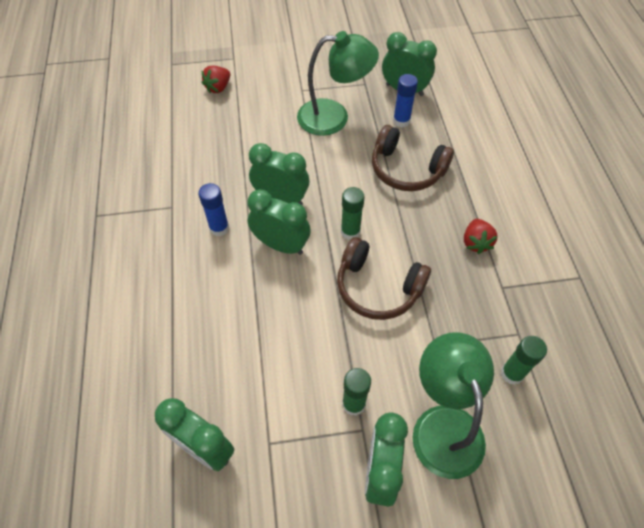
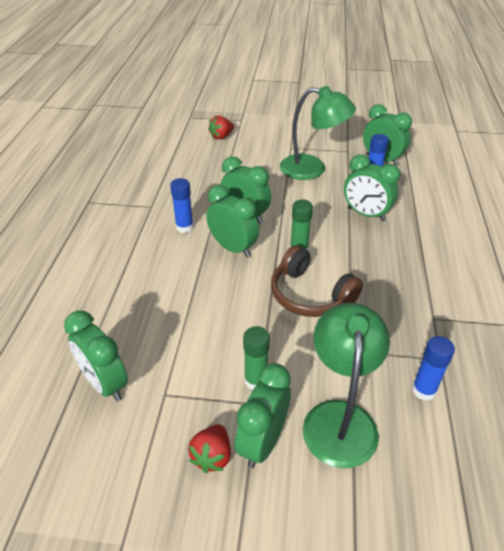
camera: 15 degrees right, 15 degrees down
(406, 169) = (366, 214): brown headphones -> green clock
(476, 243) = (416, 278): red strawberry -> red strawberry (212, 456)
(512, 373) = (423, 390): green glue stick -> blue glue stick

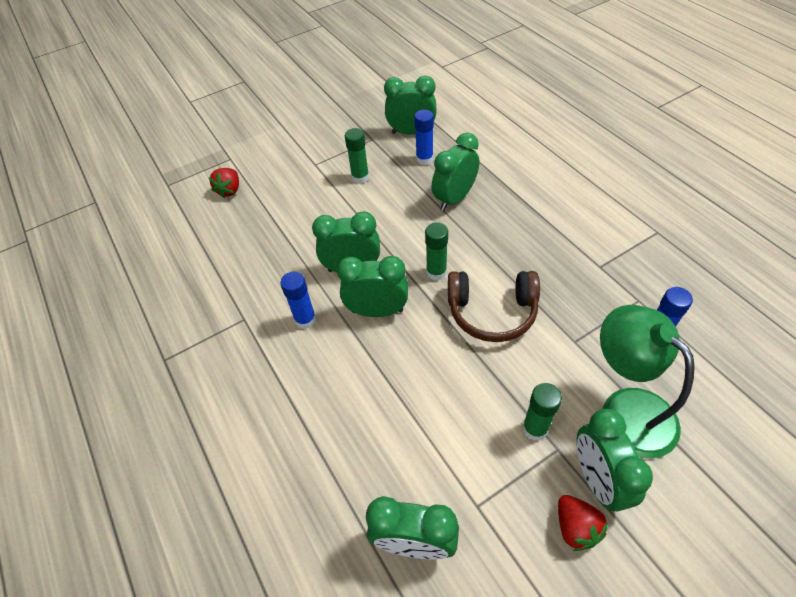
camera: 35 degrees left, 10 degrees up
(312, 169) = (360, 177): green lamp -> green glue stick
(366, 214) = (454, 198): green clock -> green clock turned 135 degrees clockwise

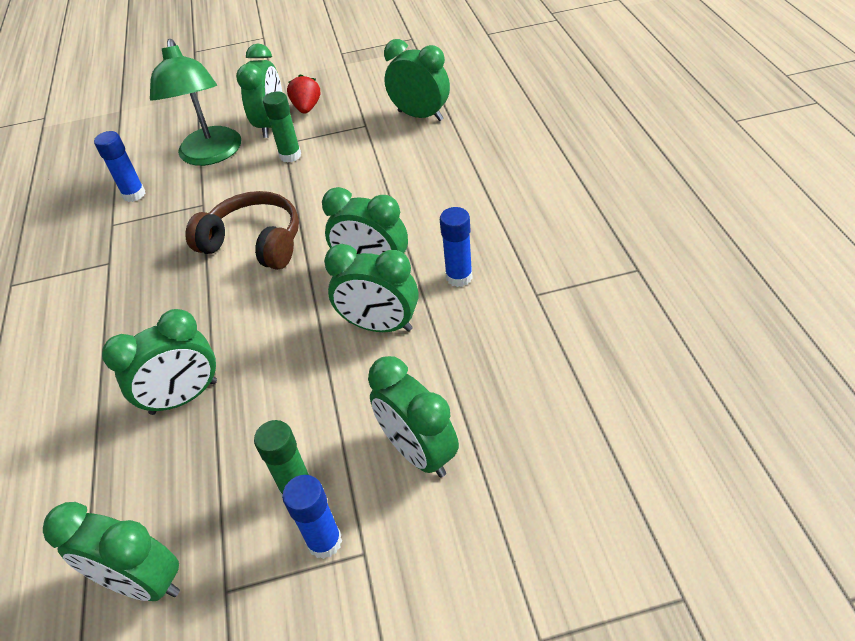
camera: 160 degrees left, 5 degrees down
(229, 190) = (544, 535): red strawberry -> none
(301, 207) = (418, 452): none -> green clock
(424, 159) = (169, 496): blue glue stick -> blue glue stick (324, 542)
(436, 272) = (281, 296): green glue stick -> none

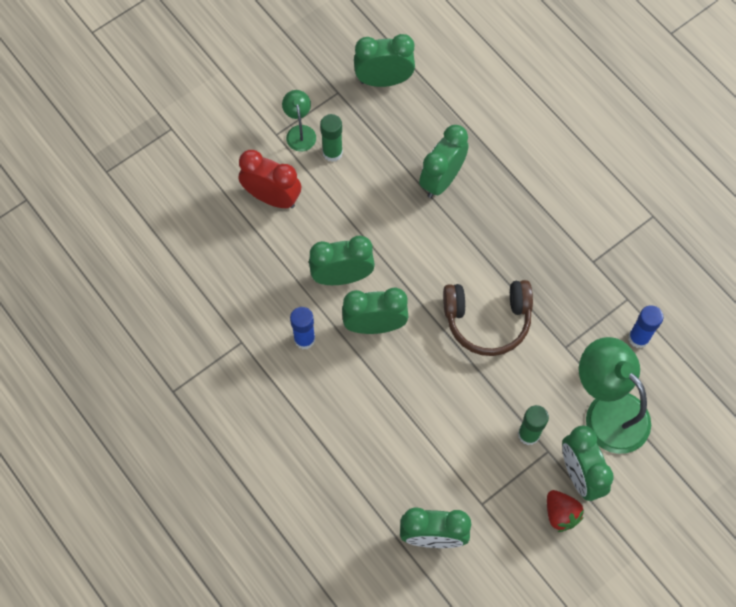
camera: 150 degrees right, 20 degrees up
(324, 542) = (300, 132): blue glue stick -> green lamp
(418, 452) = (272, 198): green clock -> red clock

